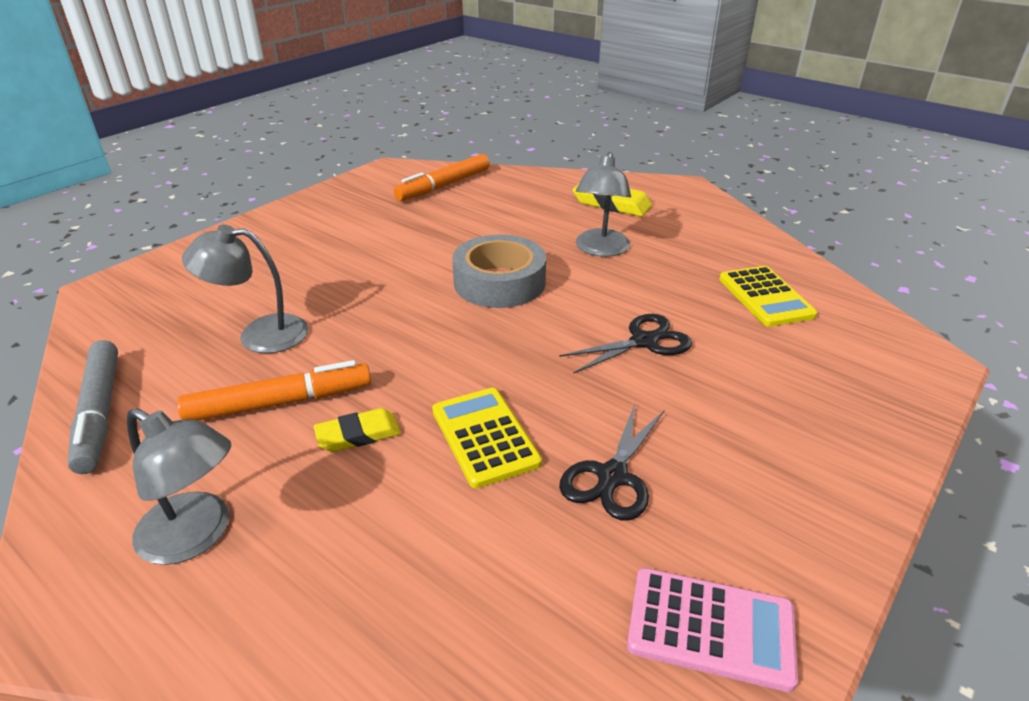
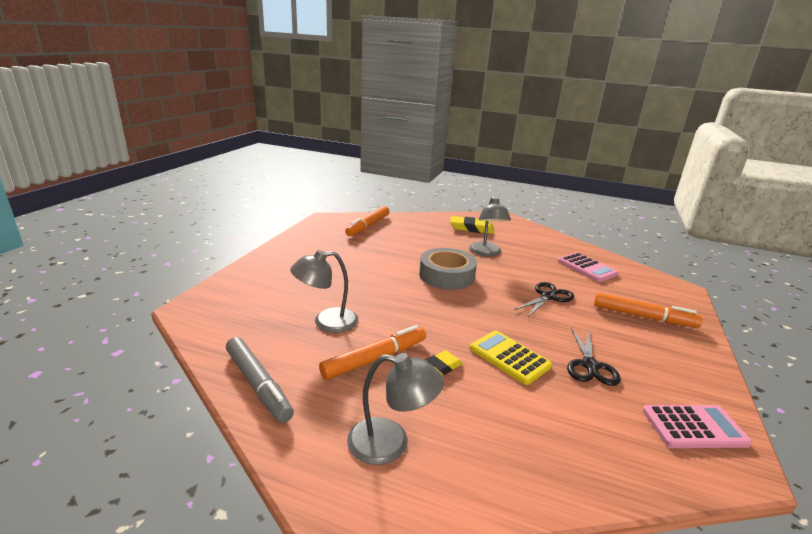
camera: 20 degrees left, 10 degrees down
(765, 297) = (587, 268): yellow calculator -> pink calculator
(797, 404) = (643, 317): none -> orange marker

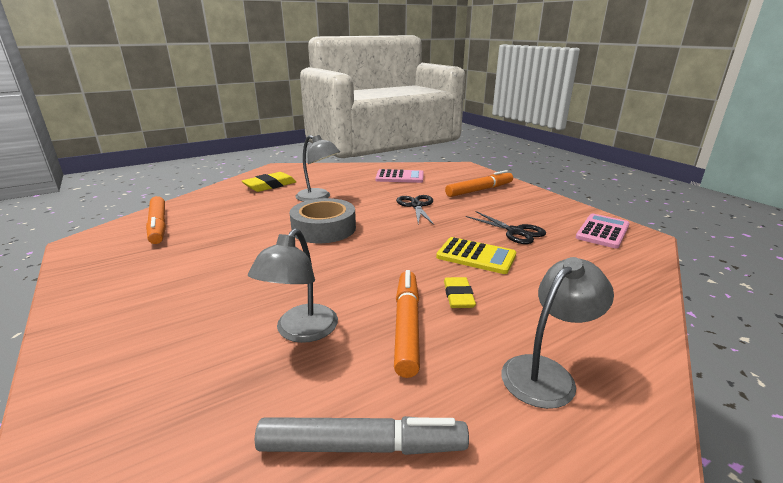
camera: 50 degrees left, 0 degrees up
(509, 357) = (476, 256): yellow calculator -> yellow calculator turned 150 degrees counterclockwise

